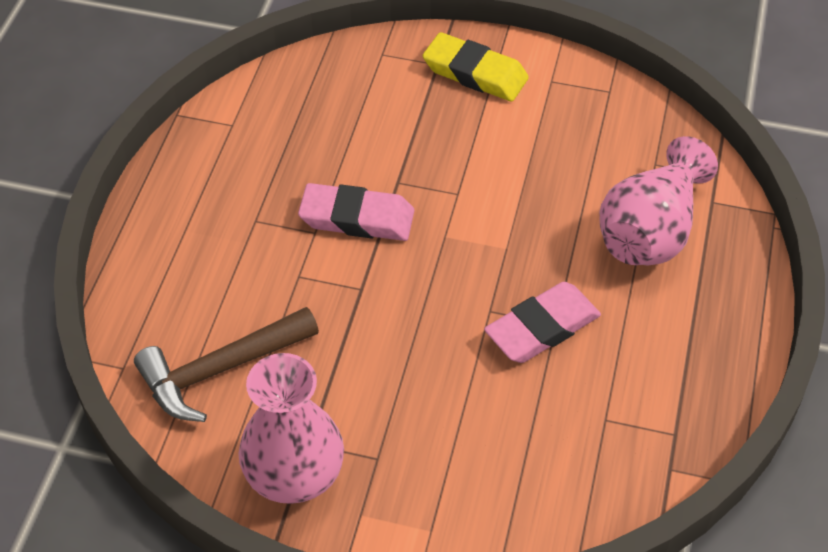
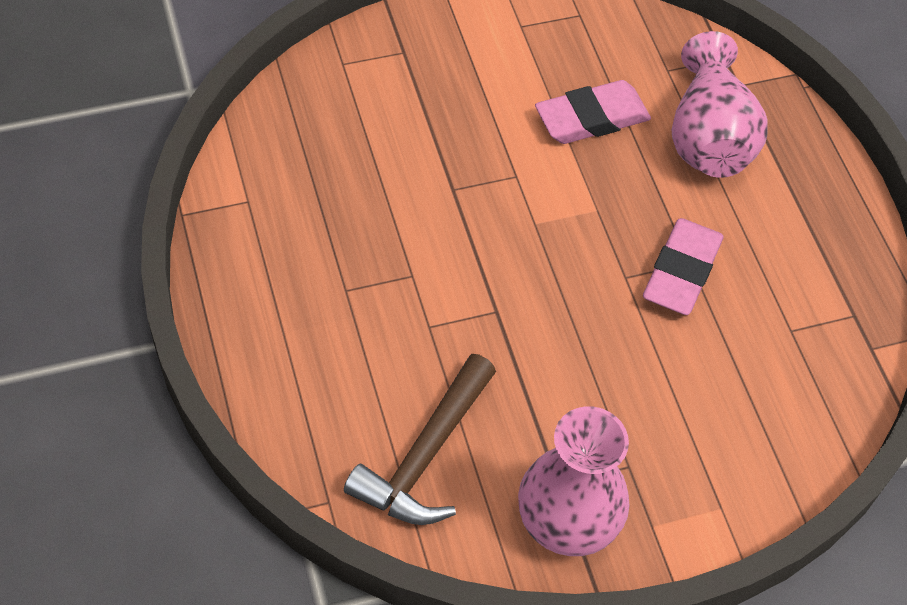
camera: 35 degrees left, 5 degrees up
(357, 218) = (442, 243): pink eraser -> pink eraser (591, 118)
(475, 73) = (446, 47): yellow eraser -> none

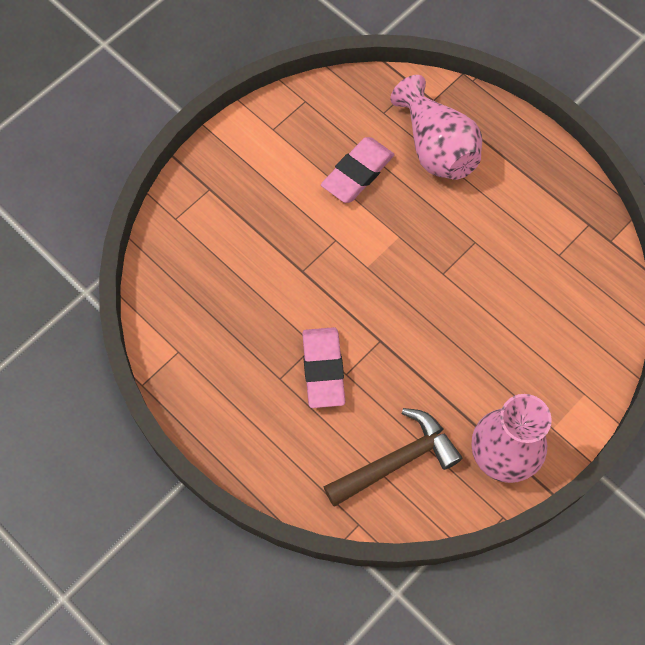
camera: 25 degrees left, 10 degrees up
(425, 456) = (397, 461): brown hammer -> brown hammer turned 120 degrees counterclockwise
(681, 271) = (474, 251): pink eraser -> pink eraser (323, 369)

